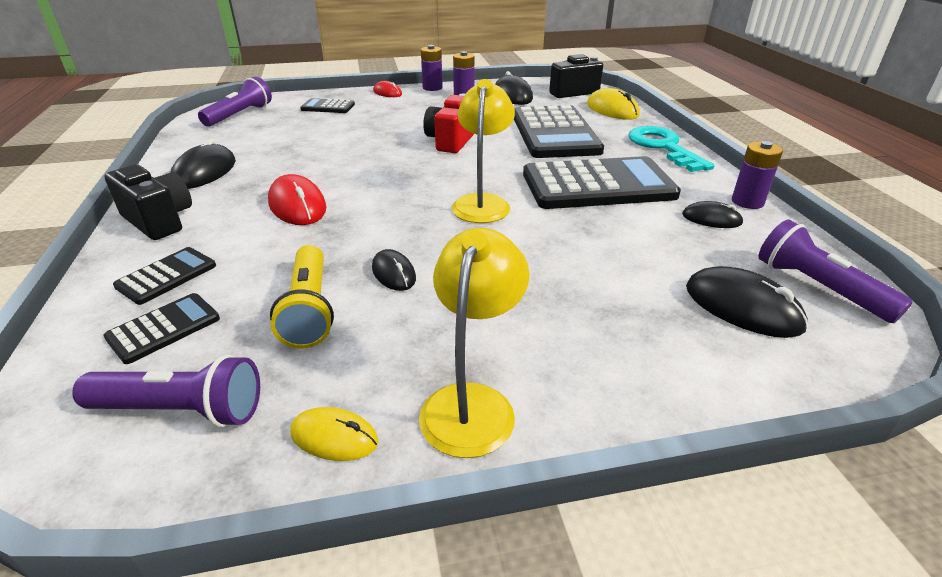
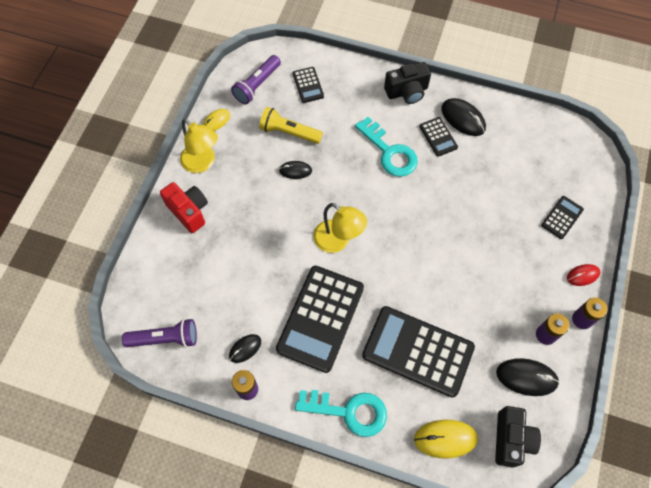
camera: 120 degrees right, 30 degrees up
(167, 276) = (348, 89): black calculator -> black calculator (438, 137)
(240, 115) = (569, 155): purple flashlight -> none
(297, 205) = (389, 152): red mouse -> turquoise key
(451, 141) = (440, 270): red camera -> red camera (189, 211)
(742, 307) = (178, 291): black mouse -> none

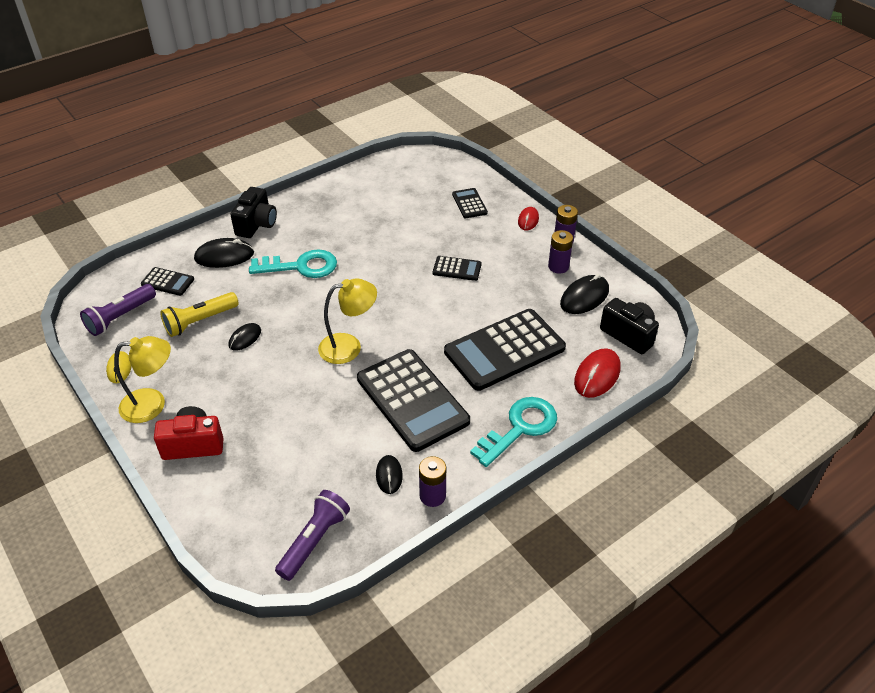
camera: 55 degrees left, 20 degrees down
(257, 85) = (120, 317): purple flashlight -> purple flashlight turned 60 degrees clockwise
(438, 137) = (322, 230): black calculator -> black calculator (457, 269)
(445, 439) = (597, 375): yellow mouse -> red mouse
(463, 118) = (322, 207): black mouse -> black mouse (224, 256)

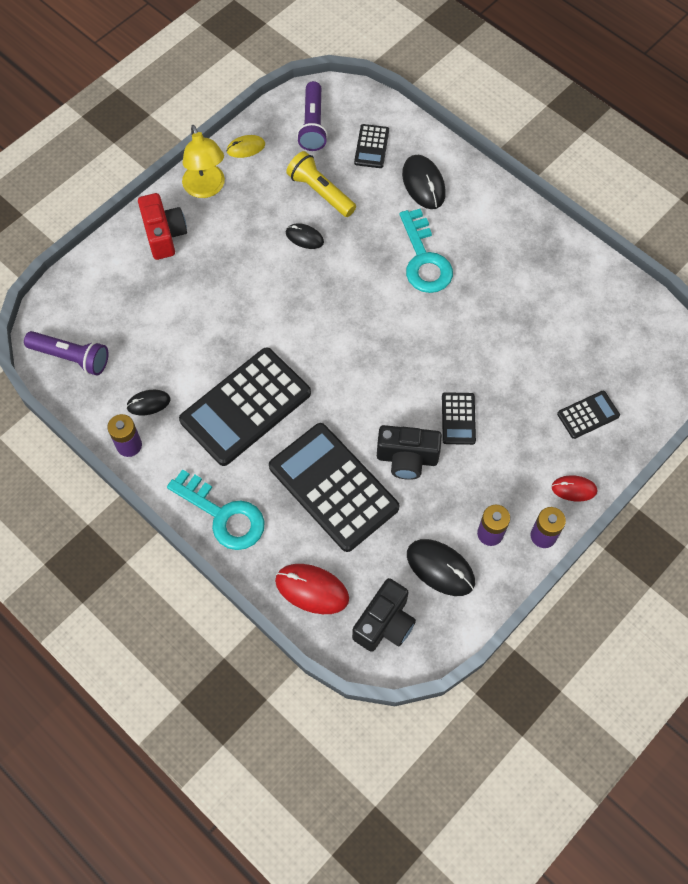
camera: 80 degrees right, 20 degrees up
(120, 317) = (313, 125): purple flashlight -> purple flashlight turned 120 degrees counterclockwise
(256, 224) = (484, 198): black camera -> black camera (407, 458)
(349, 346) = (310, 333): yellow lamp -> none

